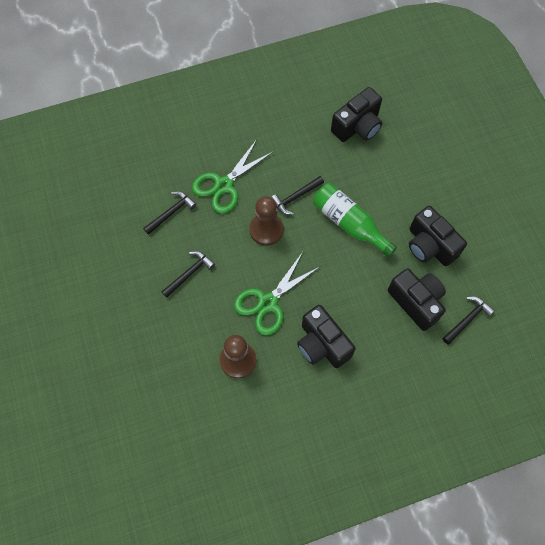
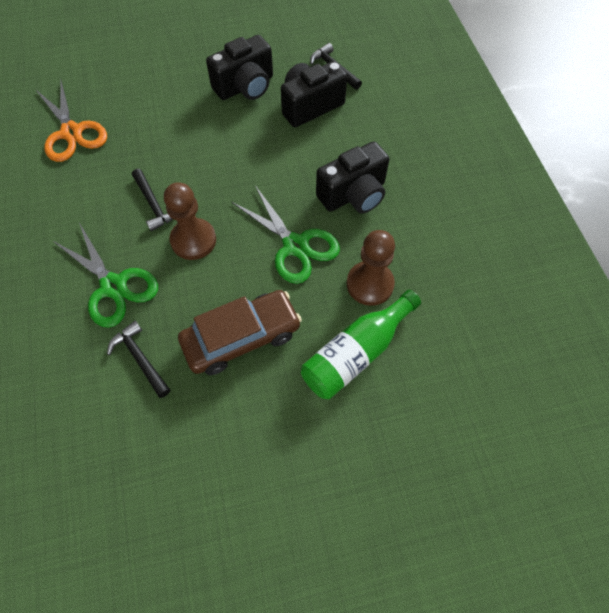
camera: 85 degrees left, 5 degrees down
(189, 273) = (241, 337): black hammer -> brown car
(349, 223) = (203, 154): green bottle -> green bottle (356, 353)
(357, 126) = (71, 132): black camera -> orange scissors

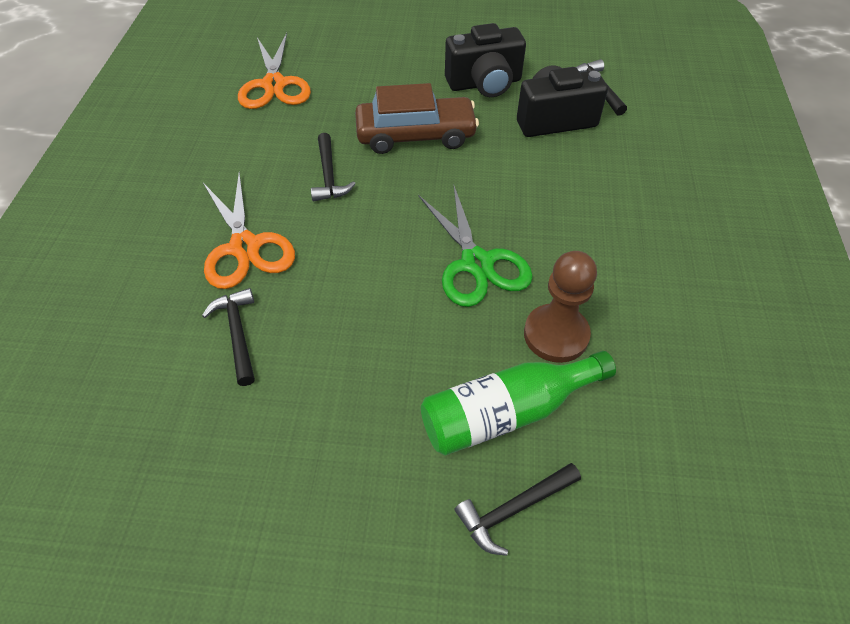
camera: 20 degrees right, 10 degrees down
(113, 286) = (245, 247): green scissors -> orange scissors
(193, 240) = (357, 224): brown pawn -> none
(241, 337) = (367, 348): brown car -> brown car (416, 135)
(353, 195) = (572, 226): black camera -> none
(384, 418) = (514, 509): none -> black hammer

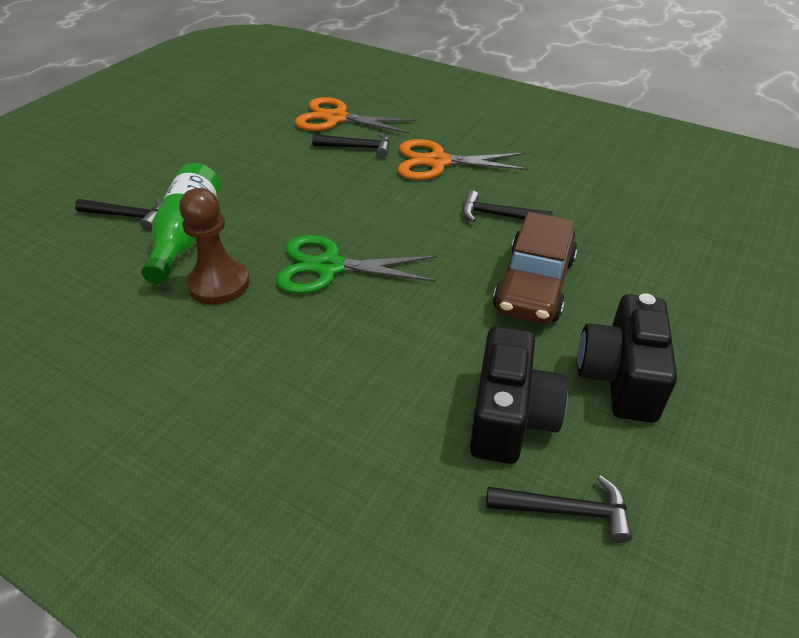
camera: 115 degrees right, 10 degrees down
(274, 84) = (666, 213): orange scissors -> orange scissors (336, 118)
(514, 509) = (127, 216): black hammer -> black hammer turned 105 degrees clockwise

